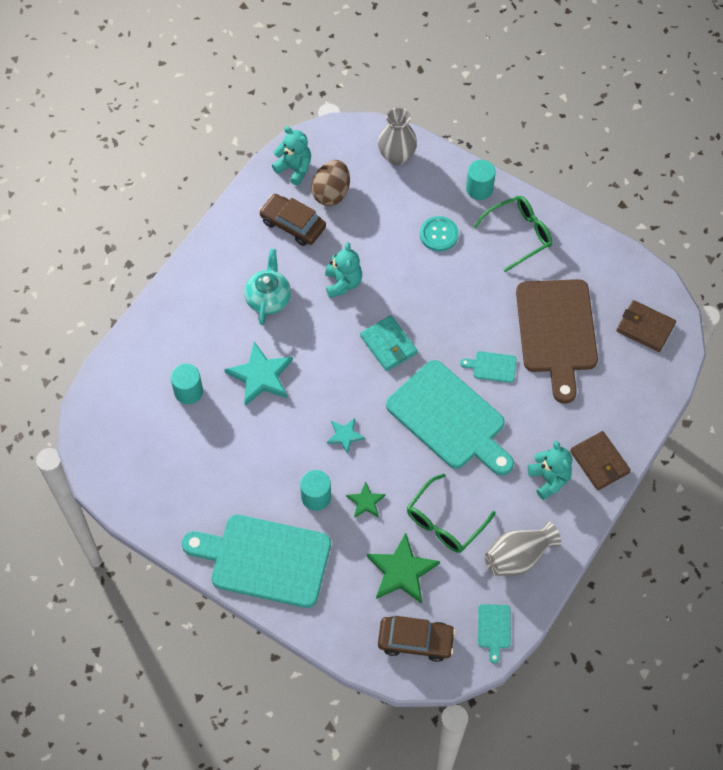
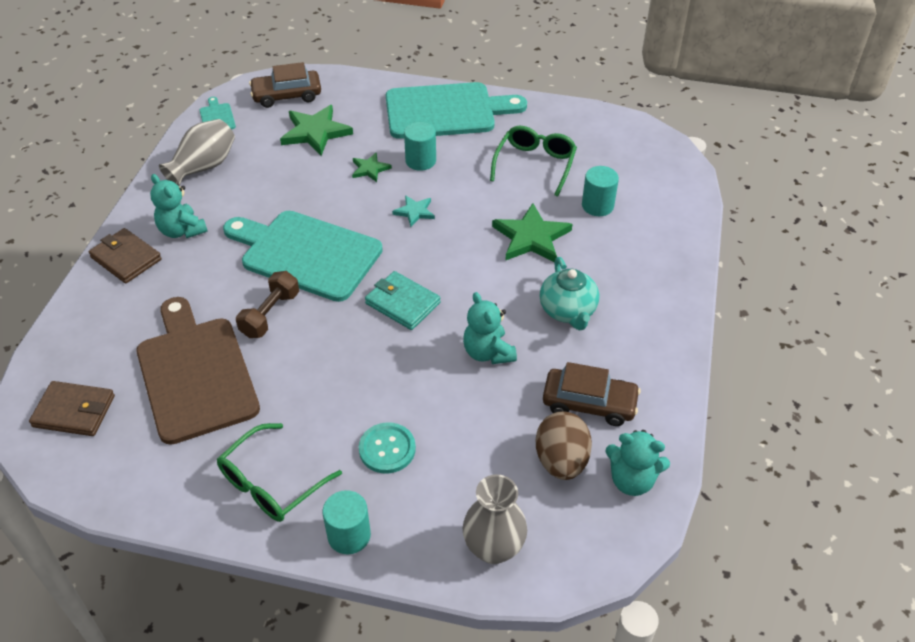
camera: 160 degrees right, 15 degrees down
(260, 376) = (531, 237): turquoise star -> green star
(445, 521) = (285, 174): green glasses -> green glasses (535, 165)
(492, 367) = (270, 314): turquoise cutting board -> brown dumbbell

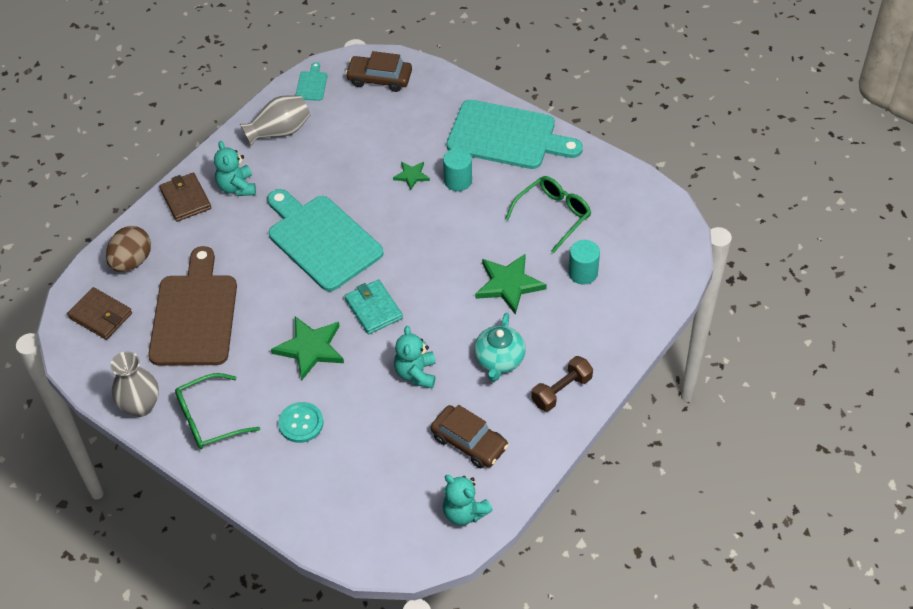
camera: 25 degrees right, 5 degrees up
(270, 314) = (269, 284): brown dumbbell -> brown dumbbell (561, 391)
(315, 132) = (385, 124): green star -> green star (310, 348)
(349, 535) = (243, 476): turquoise cylinder -> none
(414, 212) = (426, 229): turquoise star -> none
(493, 548) = (336, 523): grey vase -> grey vase (140, 406)
(561, 461) = (421, 479): brown egg -> brown egg (132, 261)

